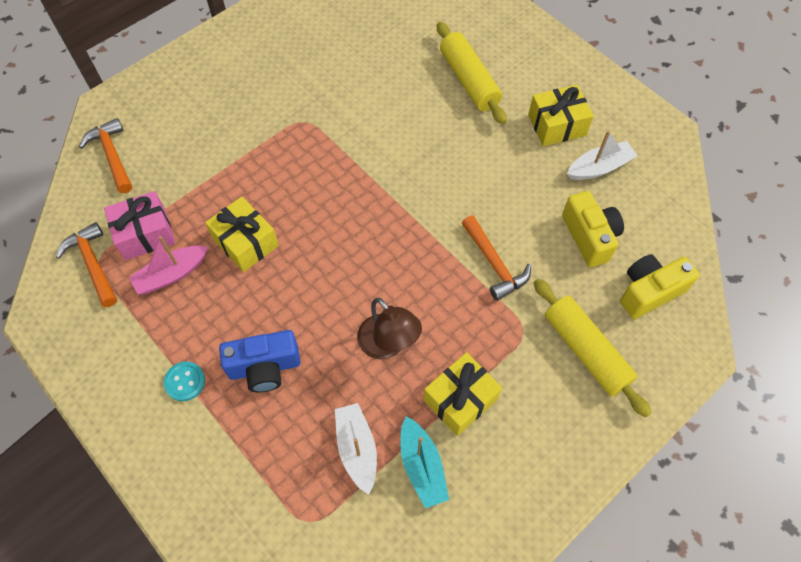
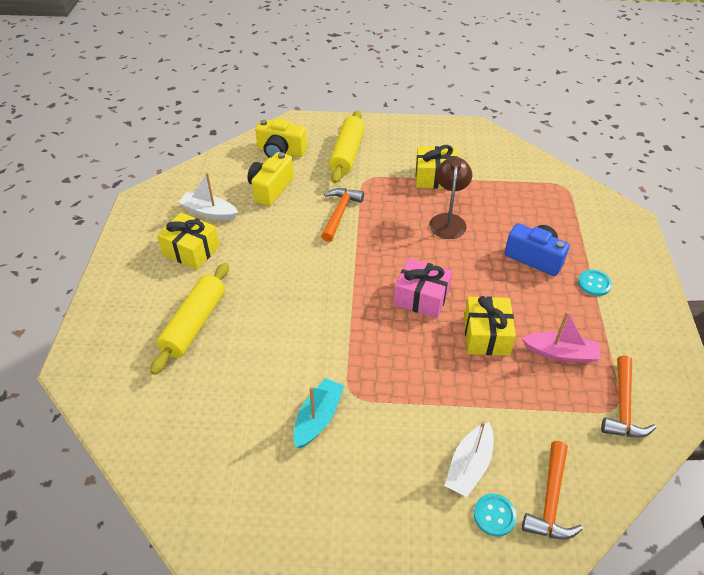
camera: 135 degrees left, 15 degrees down
(144, 121) = (494, 515): none -> turquoise button
(145, 234) = (563, 399): pink gift -> pink gift (421, 297)
(357, 449) = (512, 194): white boat -> white boat (469, 466)
(422, 466) = (484, 169): turquoise boat -> turquoise boat (318, 418)

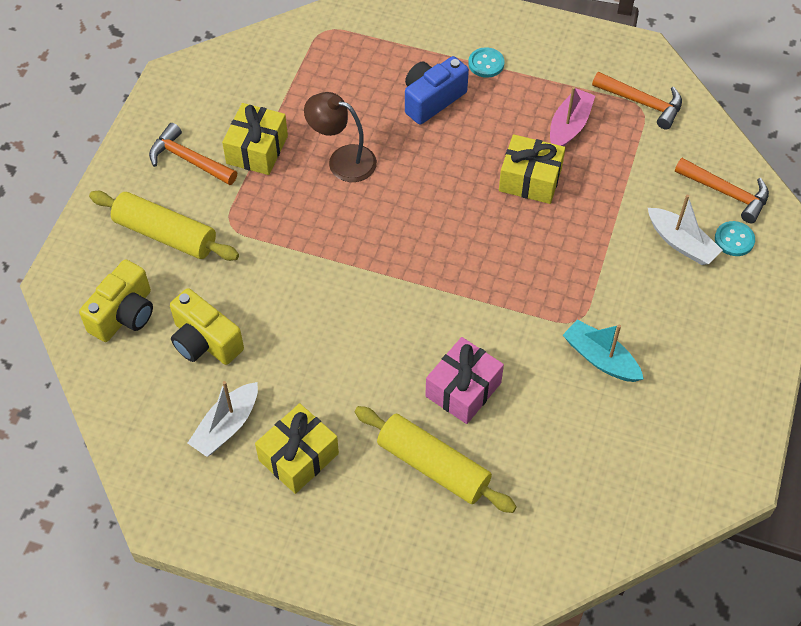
camera: 75 degrees left, 10 degrees up
(340, 213) = (287, 270): orange hammer -> orange hammer (189, 160)
(421, 297) = (460, 222): pink gift -> pink gift (463, 389)

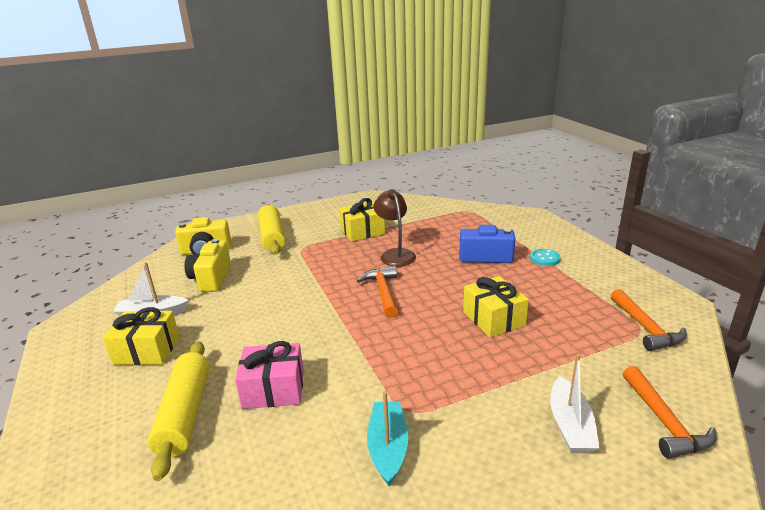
camera: 50 degrees right, 30 degrees down
(189, 160) = (328, 221): orange hammer -> orange hammer (383, 292)
(569, 126) = (563, 310): pink boat -> none
(734, 240) = (631, 459): turquoise button -> none

